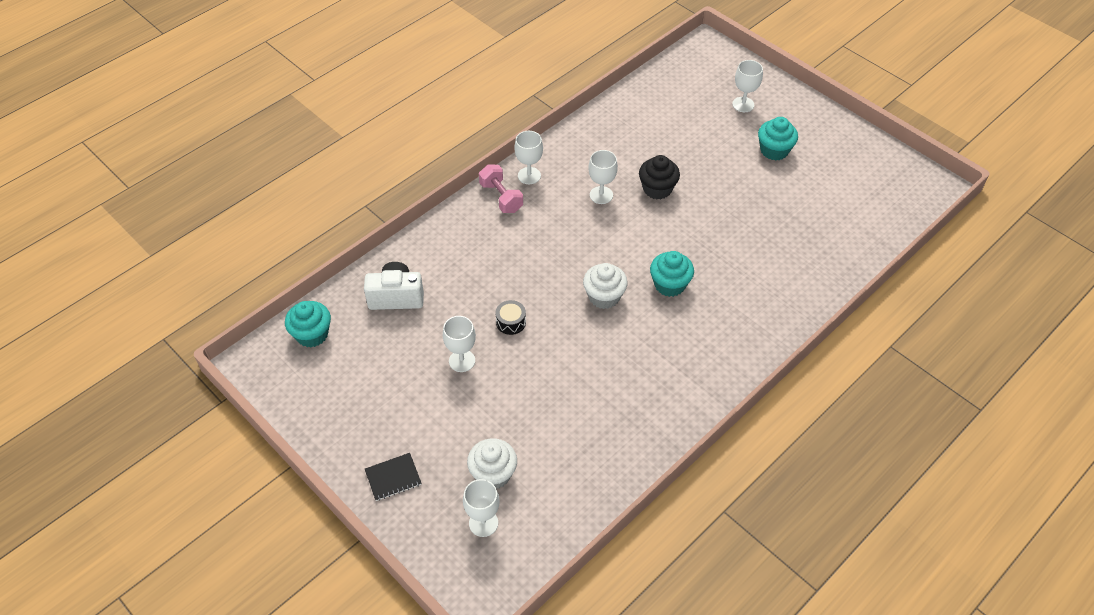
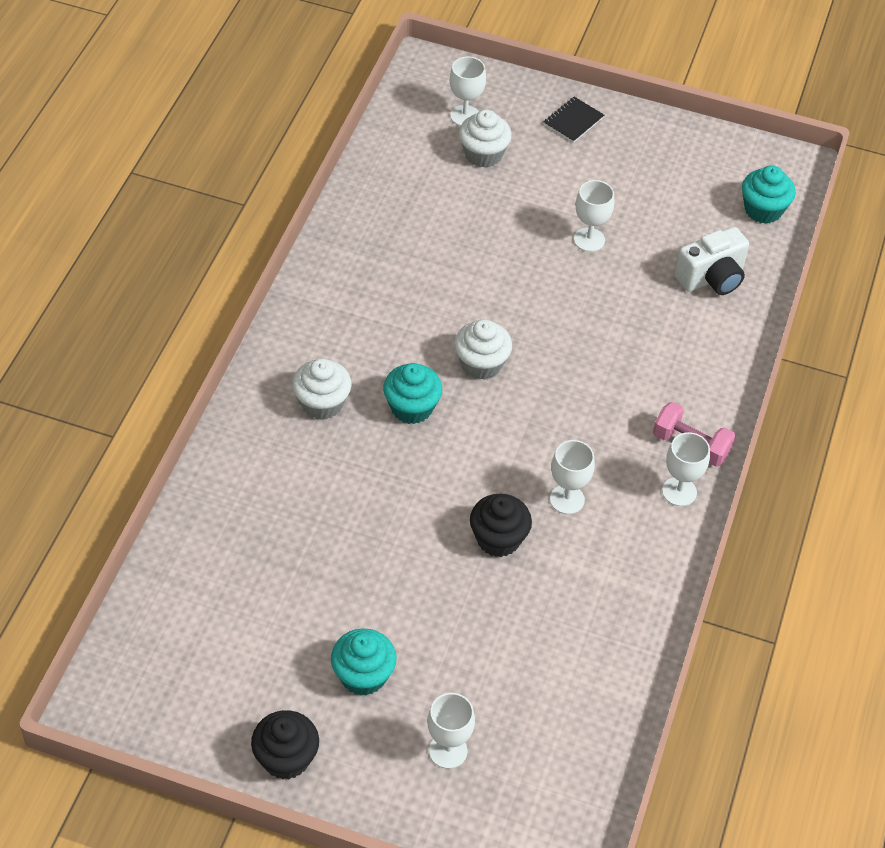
camera: 150 degrees right, 0 degrees up
(511, 322) = (567, 297): black drum -> none
(731, 310) = (322, 403): none -> white cupcake
(833, 129) = (286, 758): none -> black cupcake

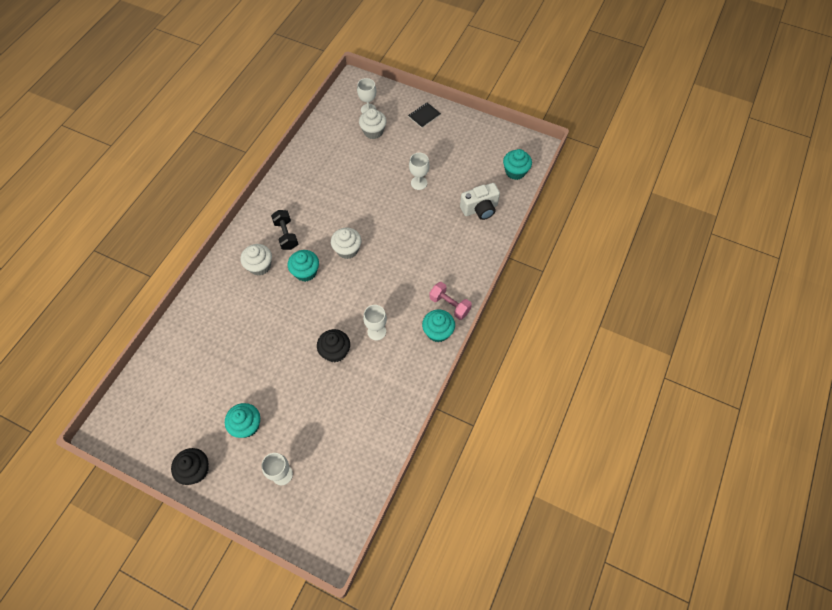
camera: 10 degrees right, 10 degrees up
(360, 346) = (286, 235): none -> black dumbbell
(679, 491) = (438, 332): white goblet -> turquoise cupcake

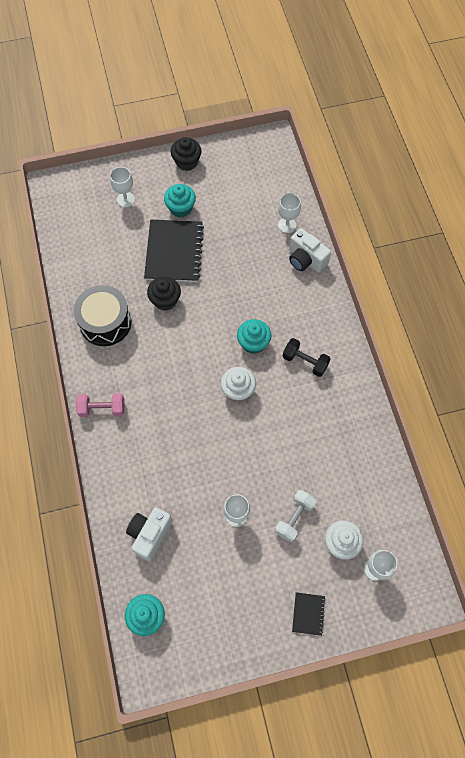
camera: 140 degrees right, 5 degrees up
(205, 302) = (305, 259): none -> white camera
(260, 266) = (296, 318): white cupcake -> none
(291, 388) = (174, 252): none -> black notebook
(376, 331) = (146, 339): white goblet -> white goblet (287, 225)
(386, 159) = (294, 518): none -> white dumbbell
(395, 369) = (105, 322): none -> black drum
(438, 332) = (94, 377): turquoise cupcake -> none

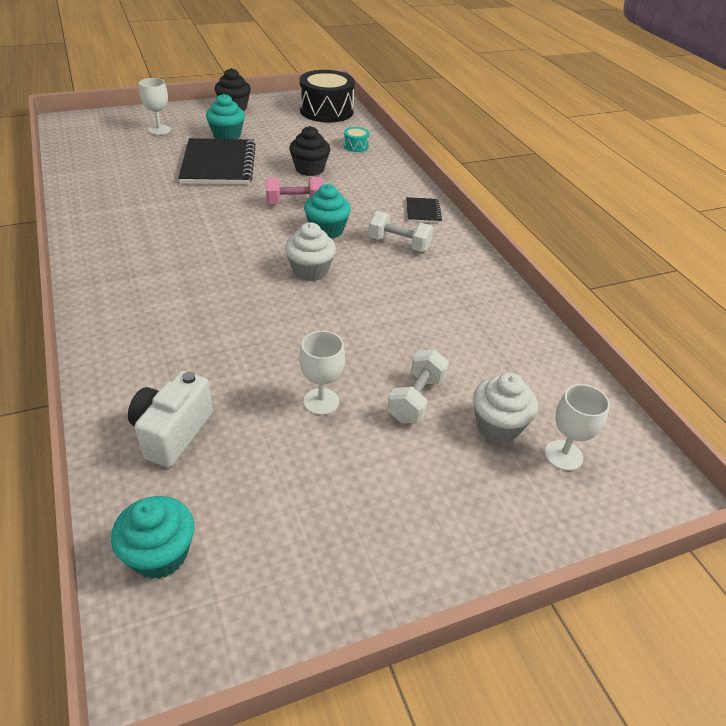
camera: 10 degrees left, 25 degrees down
(102, 409) = (106, 294): pink dumbbell -> pink dumbbell (294, 203)
(105, 322) = (122, 217): black drum -> black drum (326, 111)
(165, 300) = (206, 199): black cupcake -> black cupcake (309, 169)
(287, 225) = (356, 146): white goblet -> turquoise drum
(305, 259) = (383, 168): white camera -> none
(305, 362) = (399, 244): black dumbbell -> white dumbbell
(308, 614) = (467, 527): black notebook -> black notebook (423, 211)

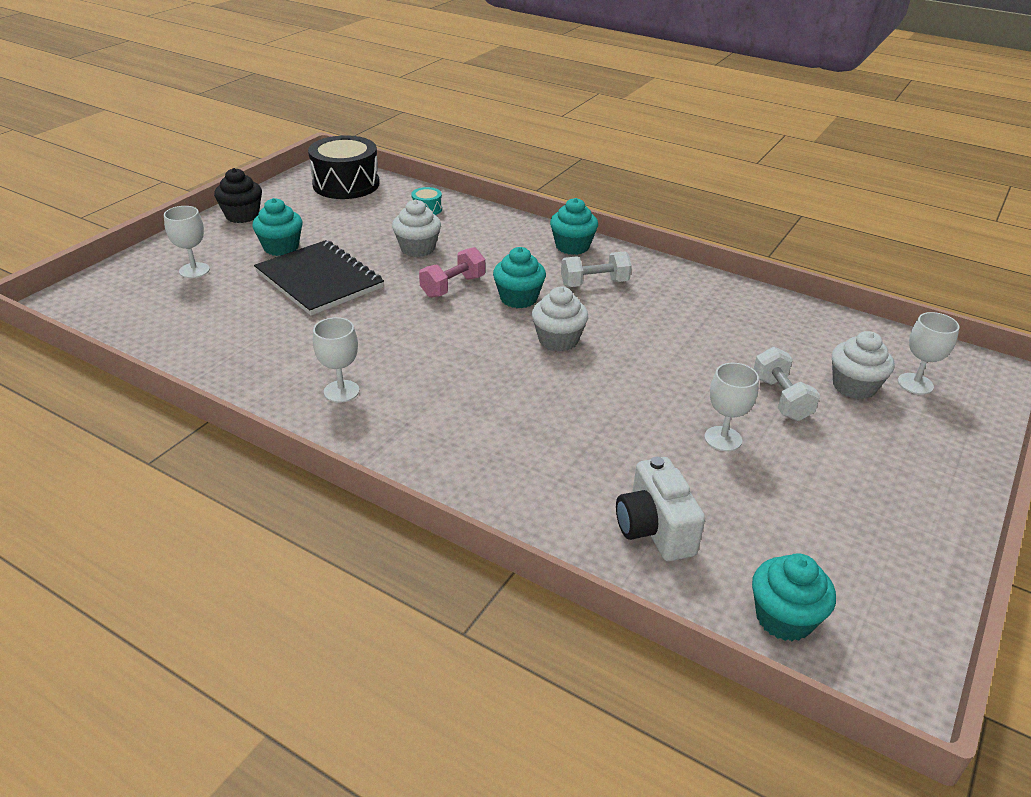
camera: 35 degrees left, 5 degrees down
(128, 237) = (341, 391): none -> white goblet
(309, 169) = (417, 248): black cupcake -> white cupcake
(423, 211) = (572, 246): black notebook -> turquoise cupcake

